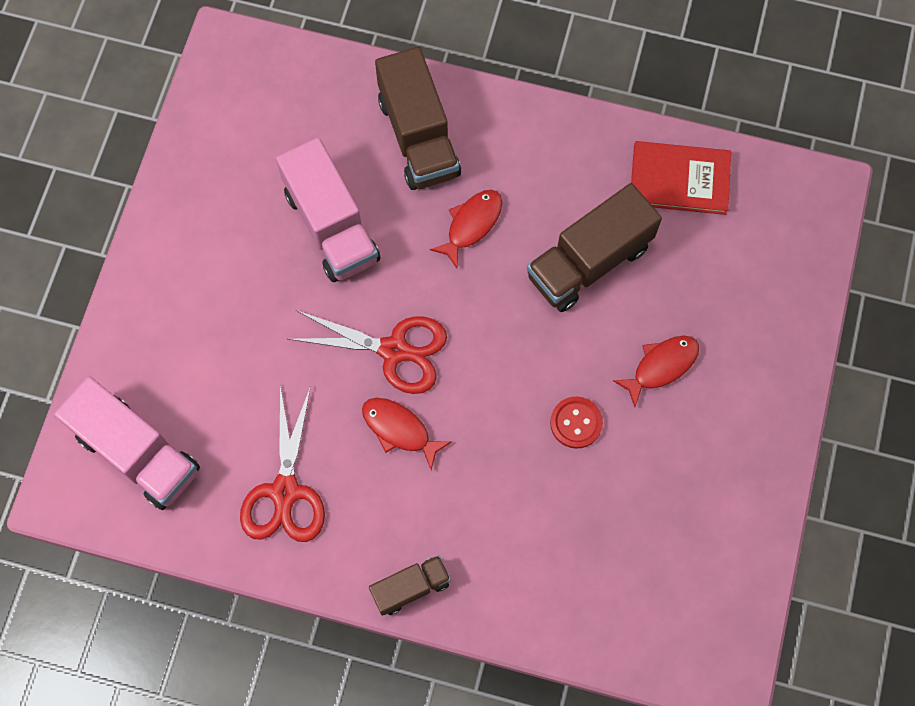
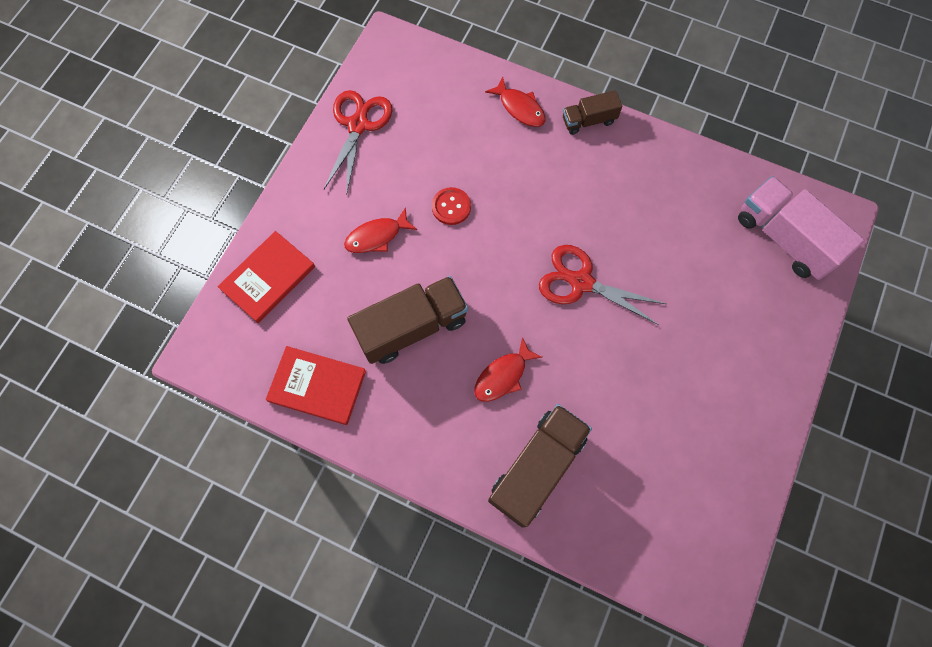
camera: 170 degrees left, 0 degrees up
(285, 491) = (673, 194): red scissors -> red scissors (358, 125)
(331, 226) = (623, 395): pink truck -> none
(399, 429) = (584, 223): red fish -> red fish (520, 108)
(418, 137) = (537, 467): brown truck -> brown truck turned 45 degrees clockwise
(778, 291) = (268, 278): none -> red book

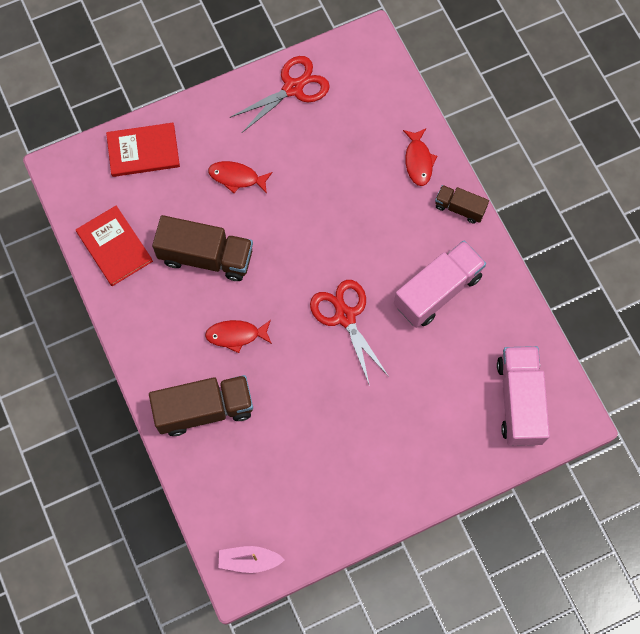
camera: 40 degrees right, 0 degrees up
(451, 207) = (304, 195): red button -> none
(635, 200) = (437, 291): none -> pink truck
(705, 574) = (249, 560): none -> pink boat

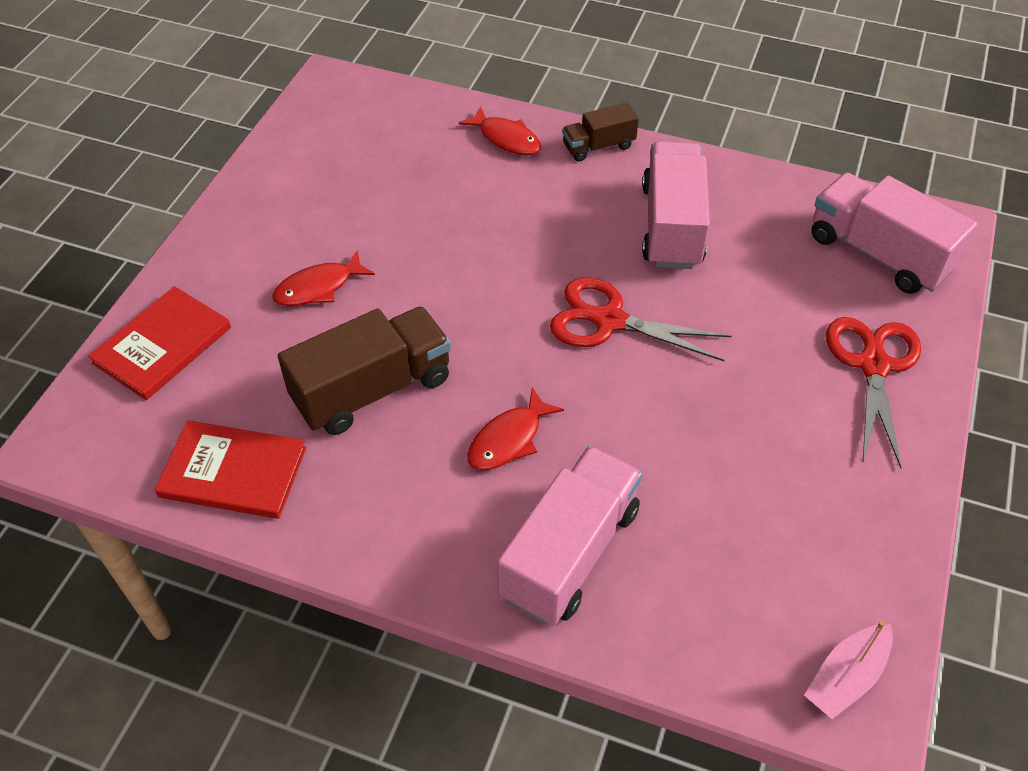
camera: 45 degrees left, 20 degrees down
(204, 409) = (569, 553): brown truck -> pink truck
(293, 88) = (290, 169): red scissors -> red scissors (873, 365)

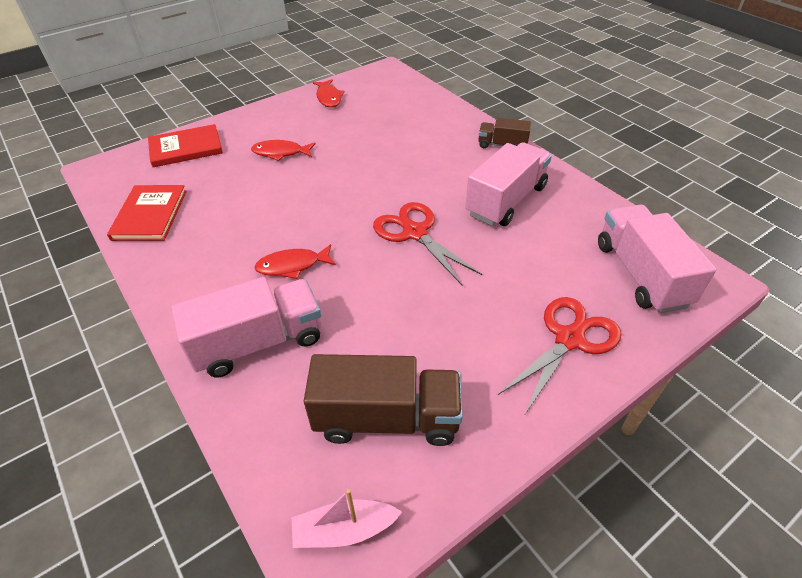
camera: 35 degrees right, 5 degrees down
(233, 472) = (150, 215): red book -> red book turned 45 degrees clockwise
(372, 389) = (253, 209): brown truck -> brown truck (387, 418)
(506, 139) = (451, 123): red fish -> red fish (328, 98)

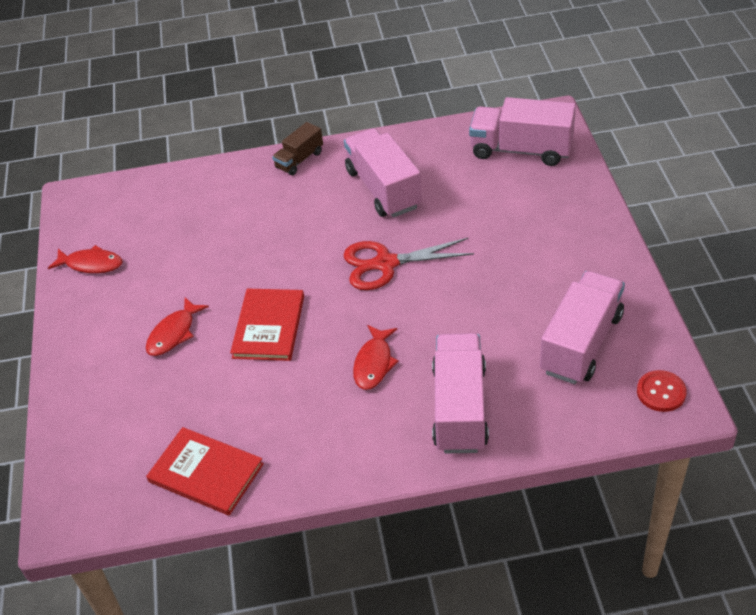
camera: 60 degrees left, 0 degrees up
(186, 148) = (89, 422): red book -> red book (269, 326)
(344, 530) = (661, 392): pink boat -> red button
(387, 418) = (581, 343): brown truck -> pink truck
(569, 339) = (562, 216): red scissors -> none

